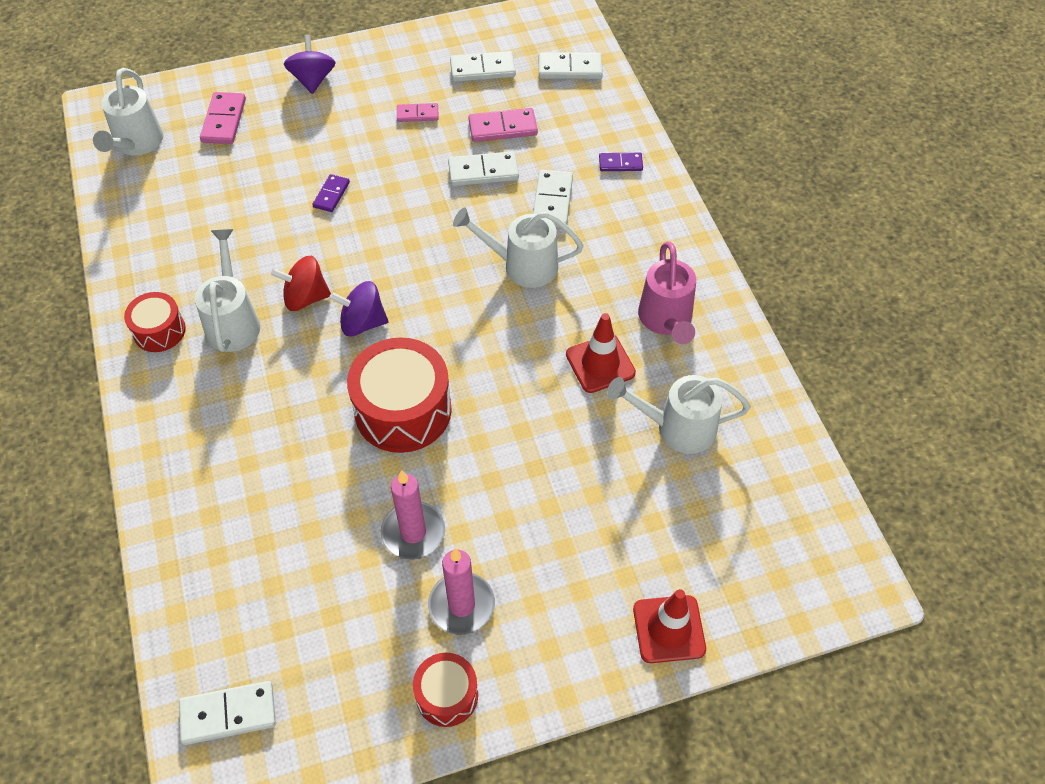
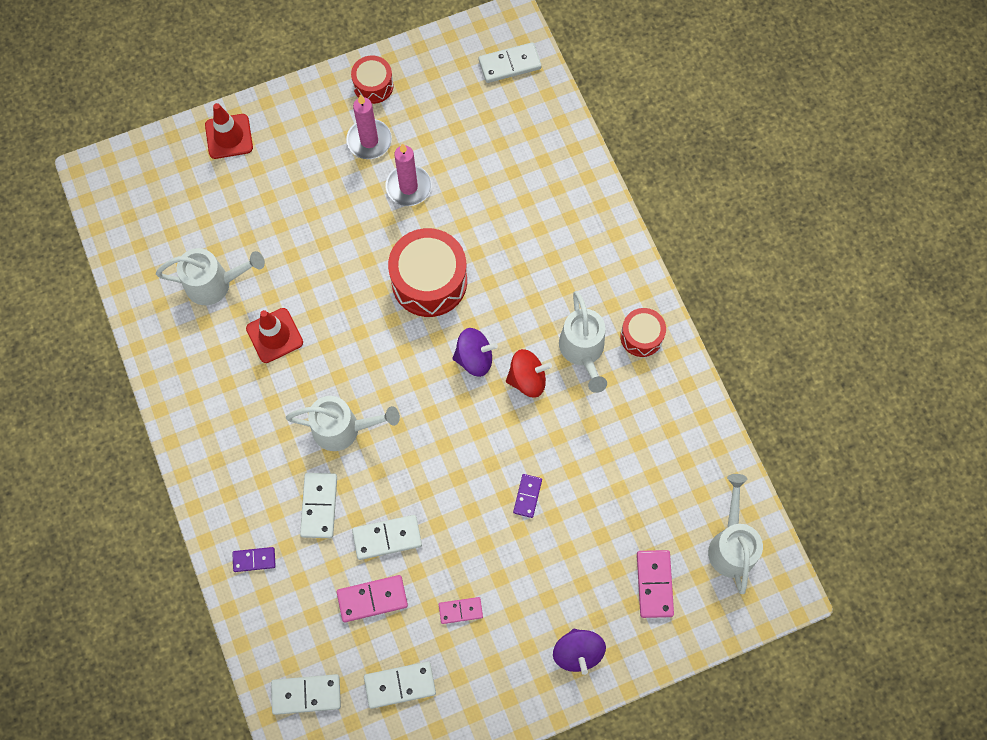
camera: 175 degrees right, 15 degrees up
(666, 320) = (218, 382): pink watering can -> none

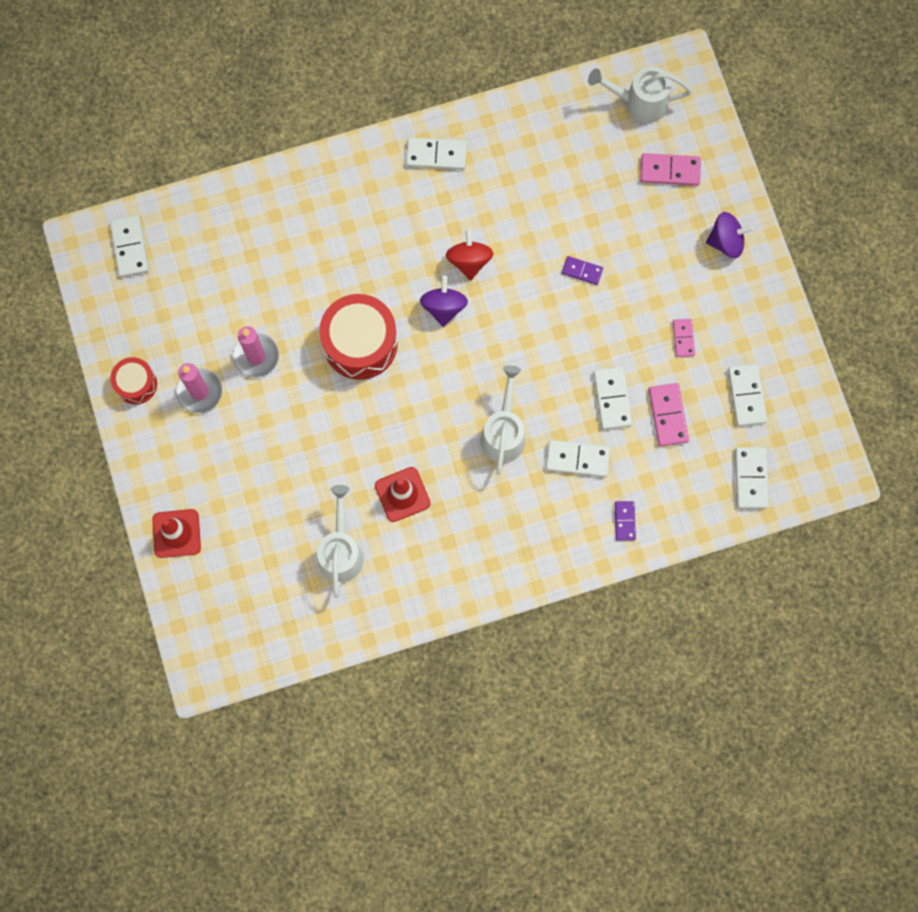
camera: 85 degrees left, 5 degrees up
(583, 351) = (446, 208): white watering can -> none
(641, 336) = (436, 155): red drum -> white domino

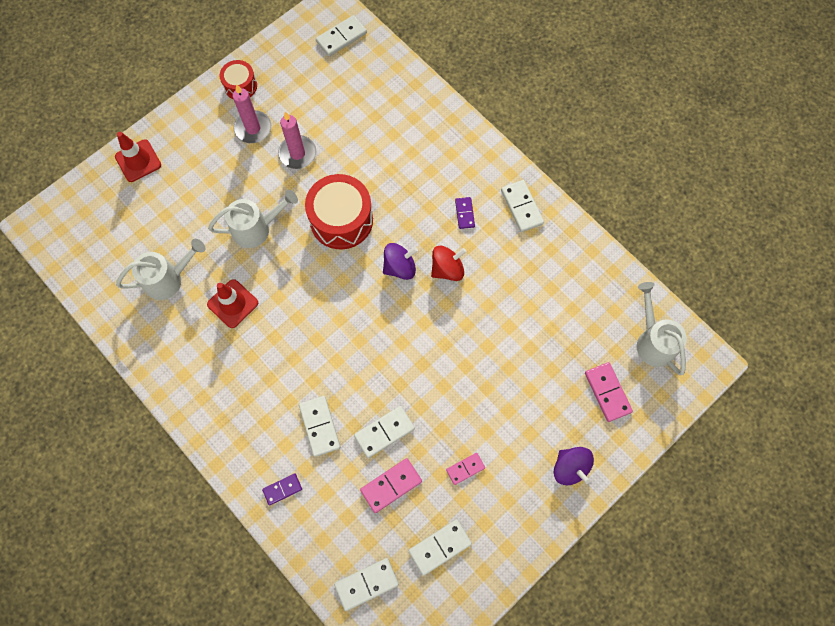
camera: 65 degrees right, 5 degrees down
(504, 433) = (316, 358): white watering can -> white watering can (257, 228)
(582, 271) = (482, 359): purple domino -> purple domino (464, 213)

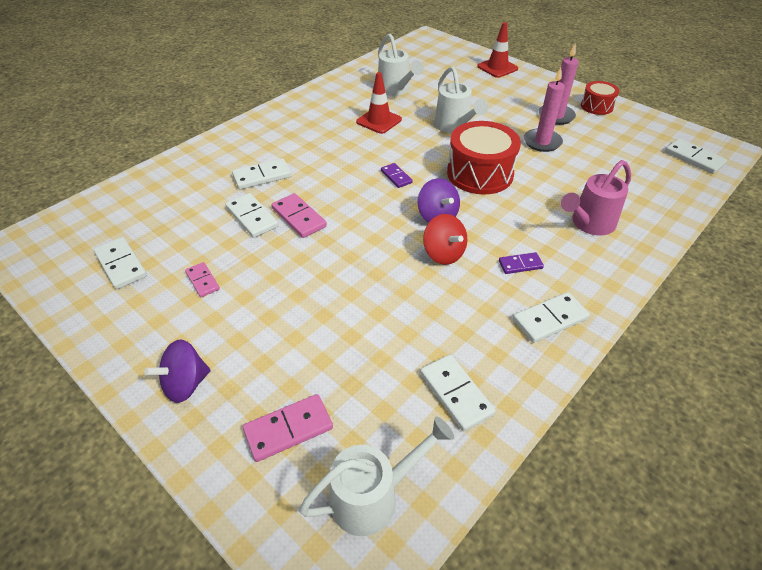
camera: 85 degrees right, 25 degrees down
(282, 489) = (206, 160): purple domino -> purple domino (396, 177)
(366, 584) = (102, 216): white domino -> white domino (455, 394)
(391, 485) = (195, 225): pink domino -> pink domino (299, 217)
(421, 149) = (589, 224): none -> pink watering can

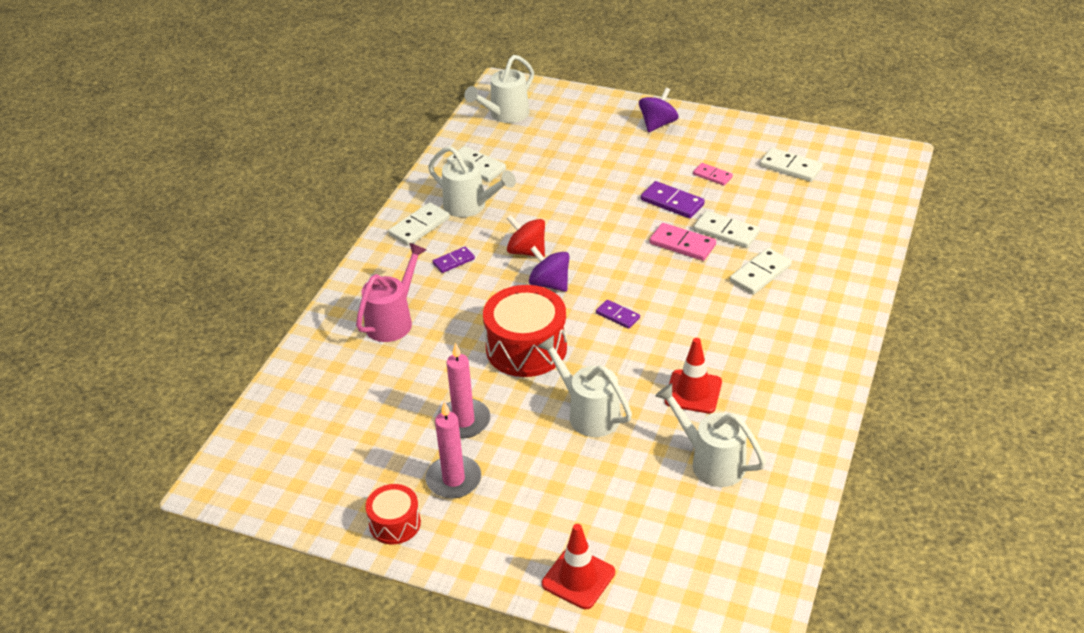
camera: 160 degrees right, 5 degrees down
(270, 262) = (672, 202): none -> purple domino
(288, 429) = (573, 124): pink domino -> none
(483, 329) = (470, 206): none -> white watering can
(694, 158) = (262, 453): white domino -> none

